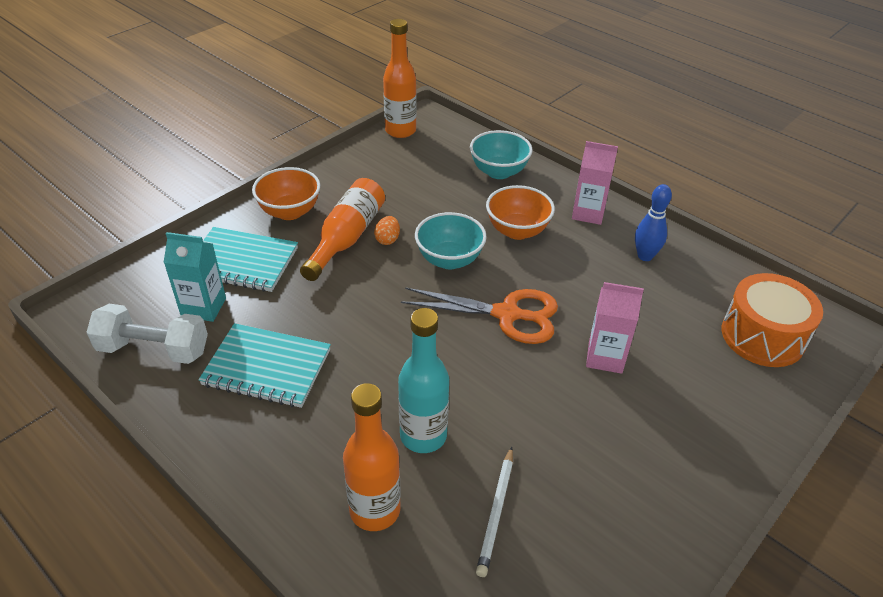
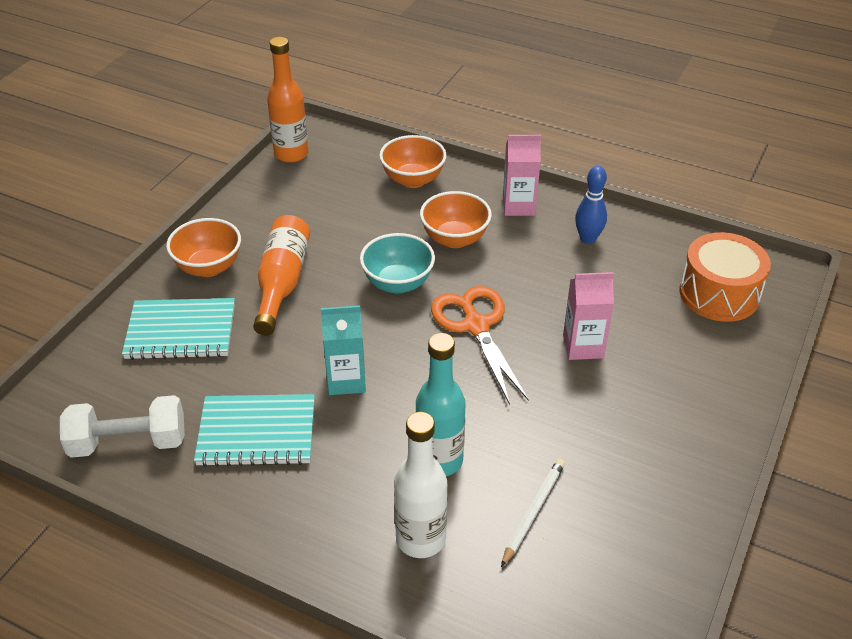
camera: 15 degrees left, 0 degrees up
(203, 307) = (161, 388): turquoise carton -> turquoise carton (346, 380)
(375, 510) = (420, 539): orange bottle -> white bottle
(387, 239) = (326, 275): orange egg -> none
(496, 512) = (533, 512): white pencil -> white pencil turned 150 degrees counterclockwise
(499, 172) = (413, 180): turquoise bowl -> orange bowl
(507, 314) = (476, 326): orange scissors -> orange scissors turned 105 degrees counterclockwise

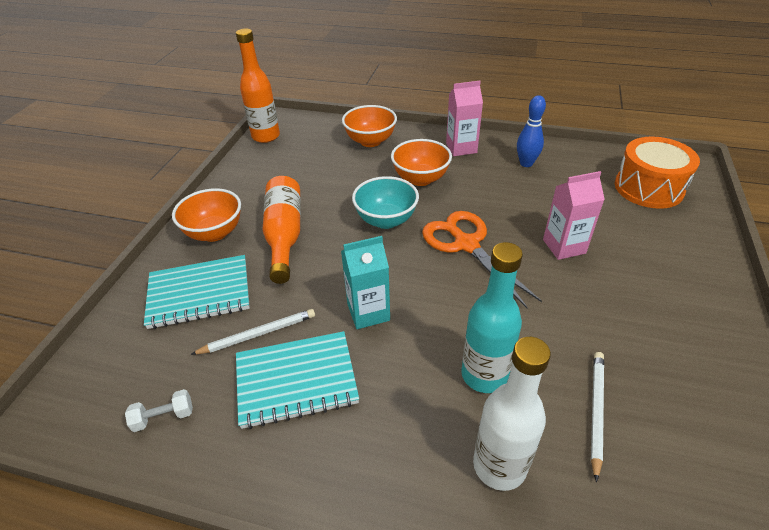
camera: 10 degrees left, 0 degrees up
(128, 443) = (164, 417): white dumbbell -> white dumbbell, size x0.49
(230, 383) = (258, 334): none -> white pencil

